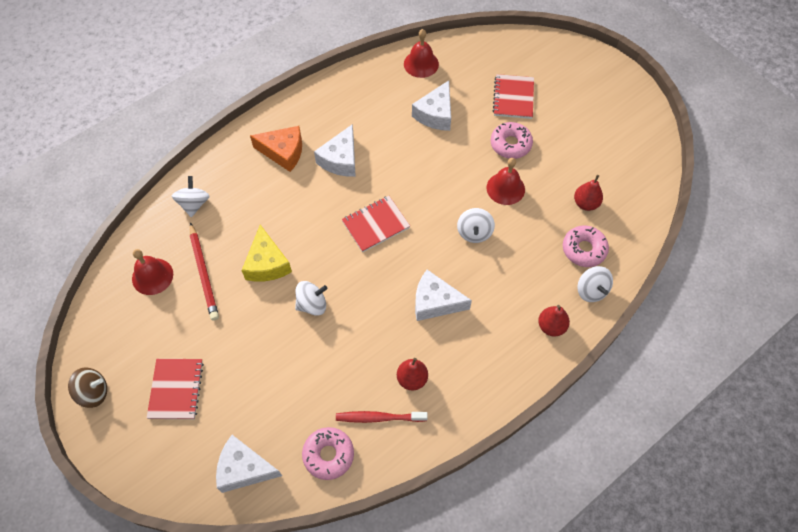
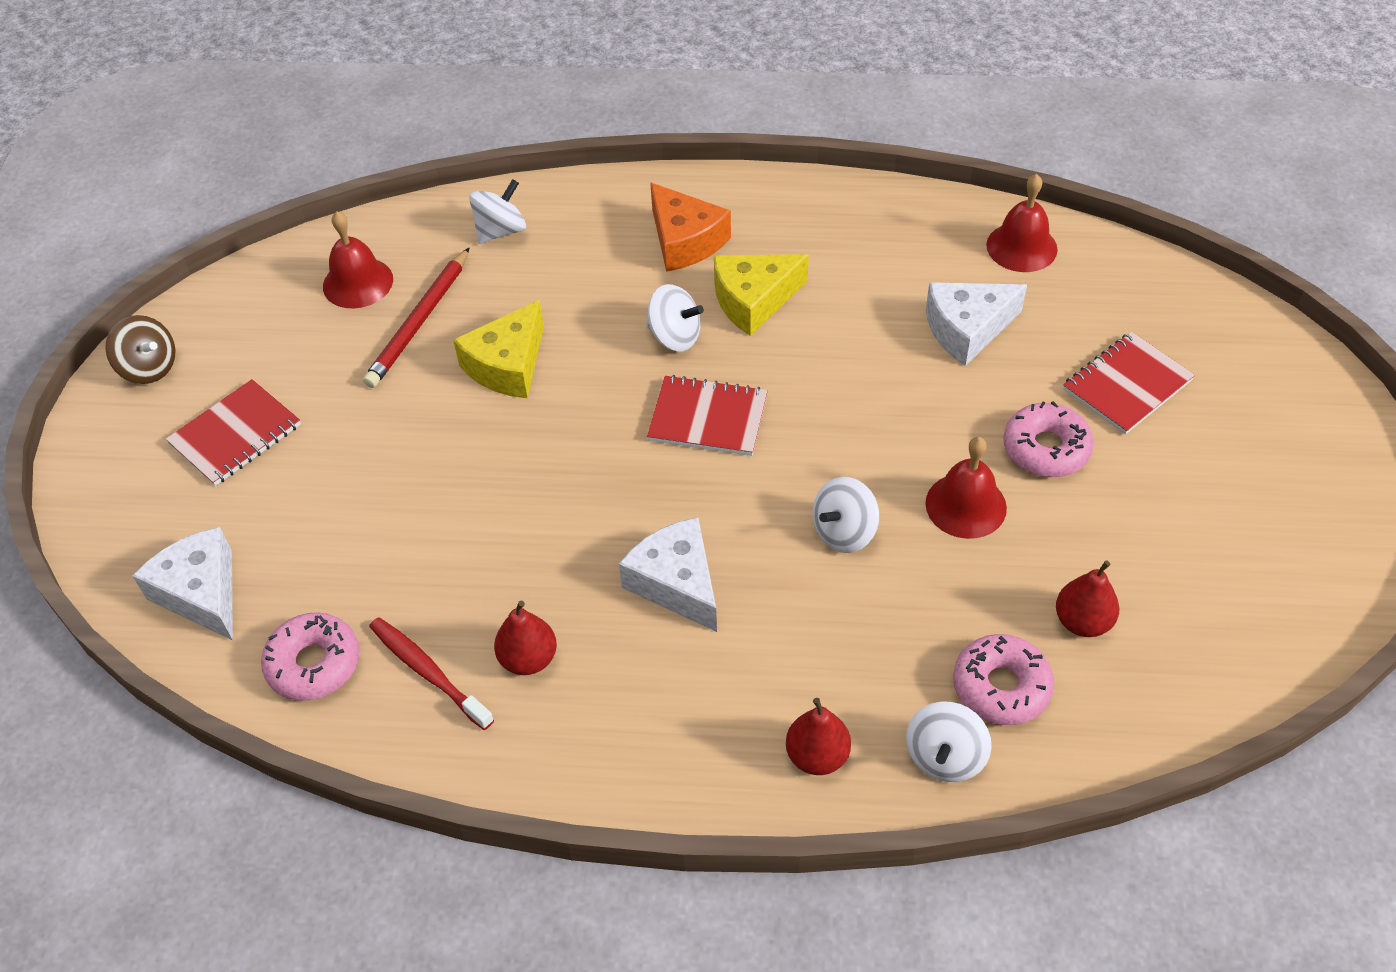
camera: 45 degrees right, 10 degrees down
(312, 304) = (507, 458): white spinning top -> white spinning top (675, 336)
(340, 160) = (753, 301): white cheese -> yellow cheese

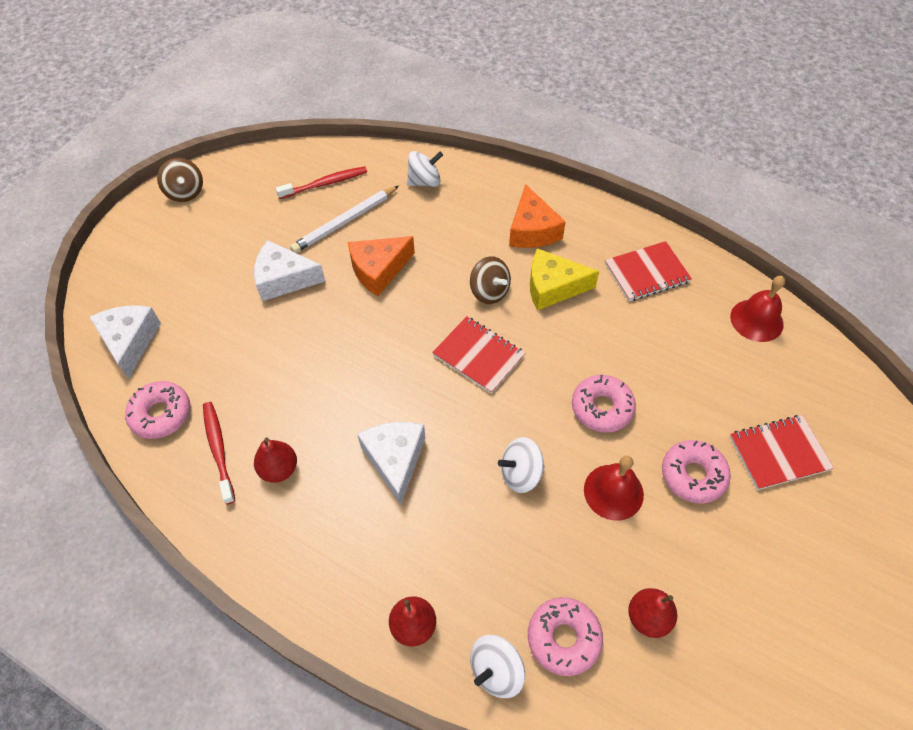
camera: 25 degrees right, 5 degrees up
(235, 435) = (205, 251): red notebook -> red notebook (646, 273)
(358, 282) = (325, 183): red bell -> red toothbrush
(419, 322) = (345, 222): red pencil -> white pencil
(508, 365) = (379, 270): yellow cheese -> orange cheese
(675, 336) = (489, 292): white spinning top -> brown spinning top
(897, 418) = (602, 408): none -> pink donut
(967, 329) = (685, 364): white cheese -> white cheese (284, 279)

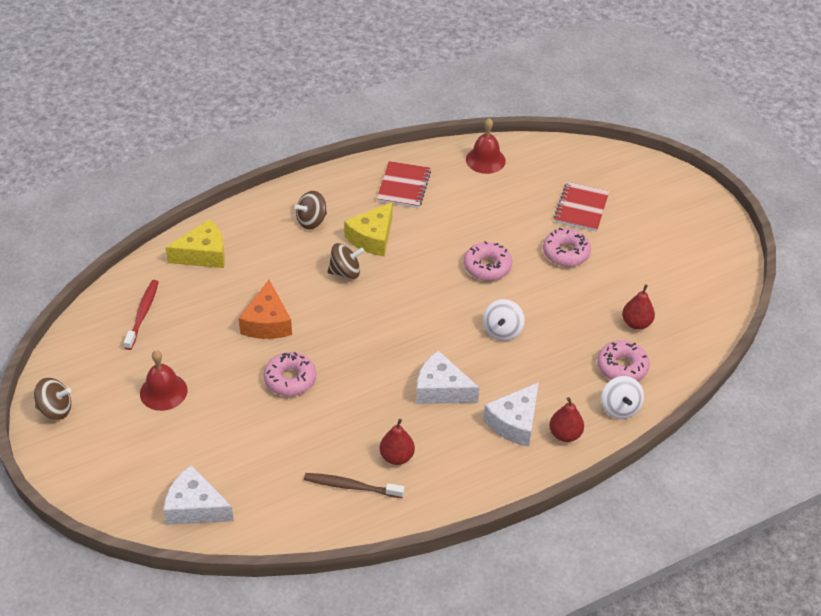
camera: 60 degrees left, 10 degrees down
(161, 414) = (288, 511): pink donut -> pink donut (290, 379)
(218, 450) = (351, 486): red toothbrush -> brown toothbrush
(284, 279) = (222, 383): white cheese -> white cheese (514, 422)
(345, 222) = (197, 320): white pencil -> none
(425, 181) = (203, 254): white spinning top -> yellow cheese
(478, 356) = (395, 305): red notebook -> none
(532, 230) = (311, 221): orange cheese -> brown spinning top
(613, 492) = (549, 294): red bell -> red bell (163, 391)

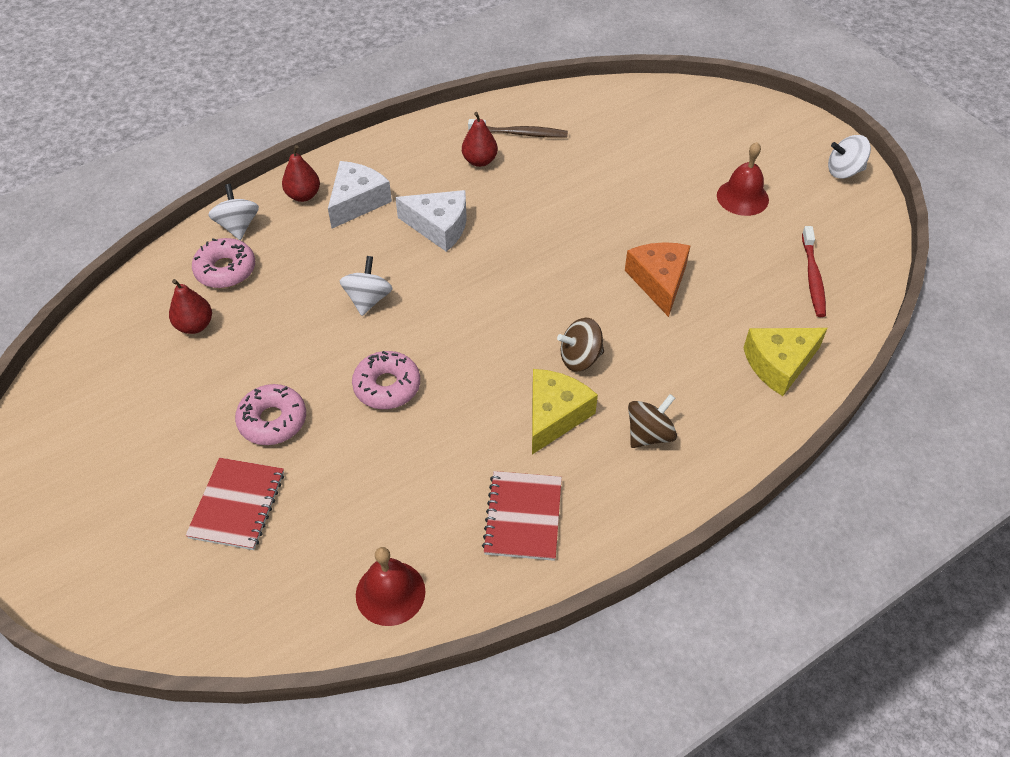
camera: 175 degrees right, 5 degrees up
(55, 409) = (844, 171): brown spinning top -> white spinning top
(195, 507) = (662, 107): white cheese -> none
(290, 379) = (610, 222): pink donut -> none

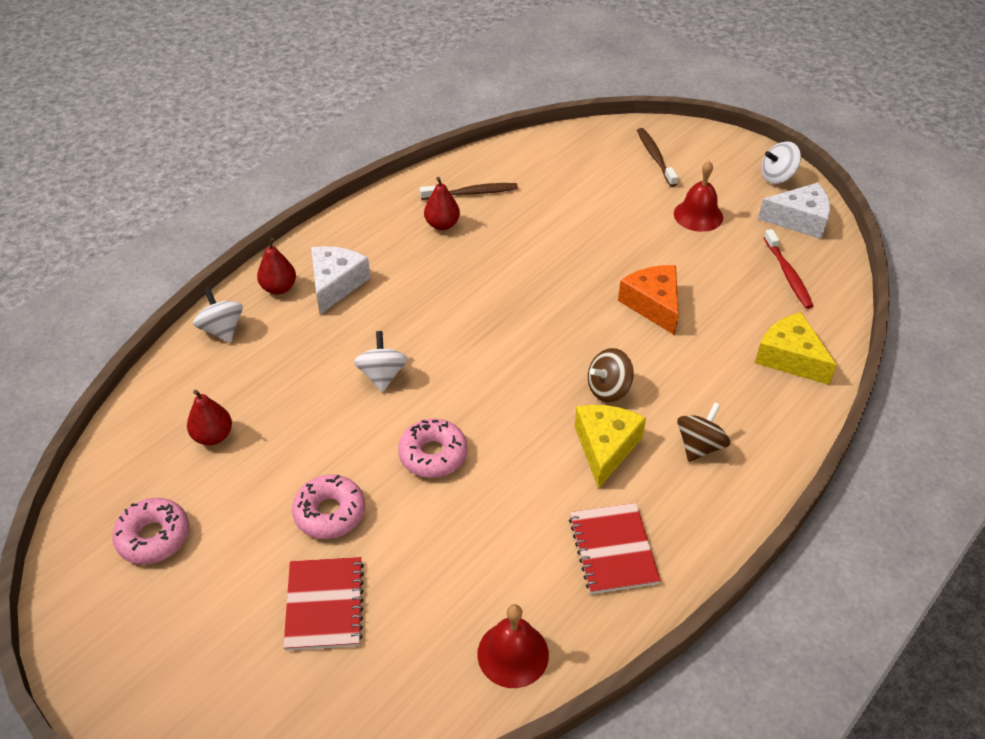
camera: 15 degrees left, 5 degrees down
(225, 270) = (225, 375): pink donut -> pink donut (154, 537)
(439, 227) = (426, 293): white cheese -> white cheese (799, 220)
(721, 128) = (655, 157): none -> brown toothbrush
(779, 364) = (790, 358): yellow cheese -> yellow cheese turned 90 degrees clockwise

